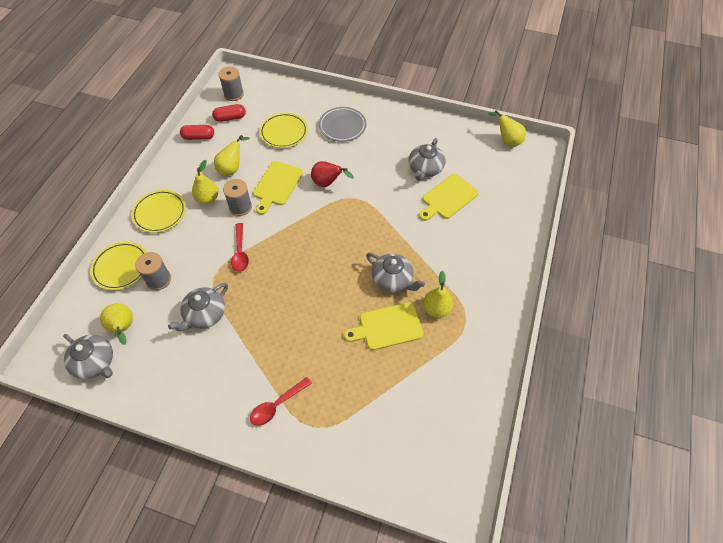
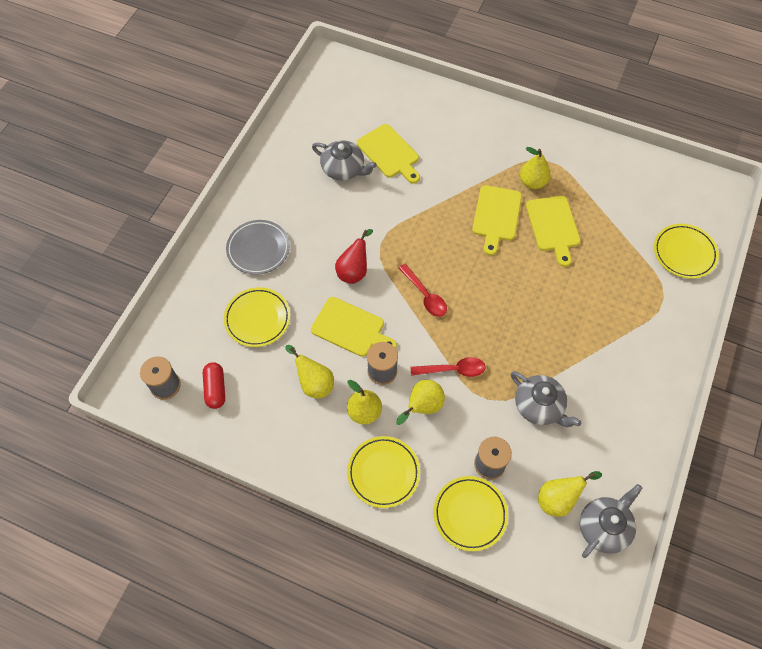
camera: 85 degrees left, 5 degrees up
(198, 137) = (247, 431): red capsule -> none
(277, 405) = (643, 330): red spoon -> red spoon (425, 295)
(369, 452) = (684, 253): none -> yellow plate
(393, 279) = (496, 216): grey teapot -> yellow cutting board
(507, 140) = (311, 87): yellow pear -> yellow pear (422, 407)

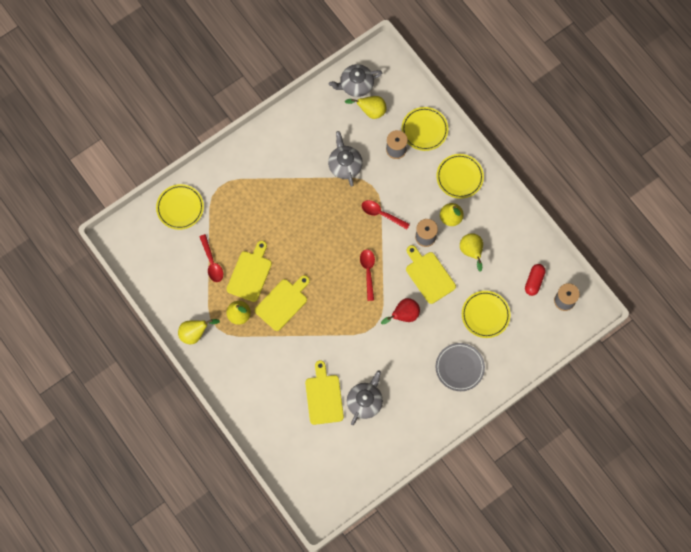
camera: 150 degrees left, 10 degrees up
(344, 169) = (365, 401): grey teapot -> grey teapot turned 60 degrees clockwise
(422, 407) = (414, 202): yellow pear -> yellow pear (195, 333)
(602, 216) = (212, 262): none -> red spoon

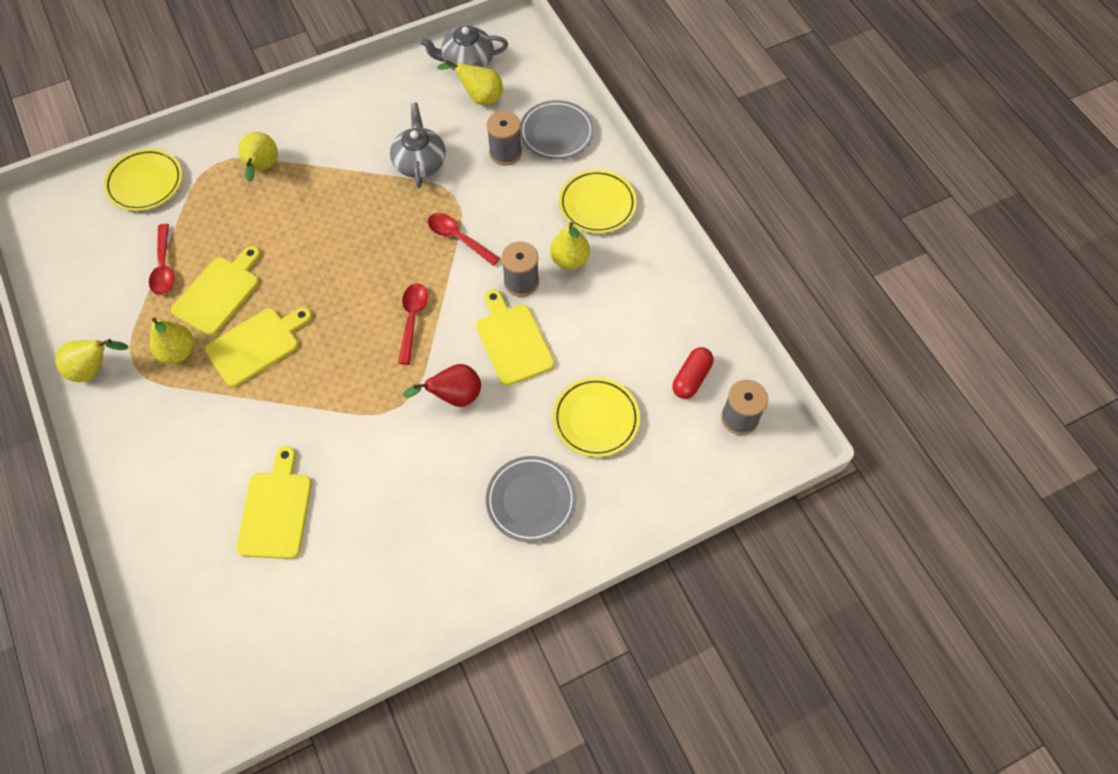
camera: 10 degrees right, 10 degrees down
(365, 401) = (346, 531): grey teapot -> none
(424, 130) = (556, 133): yellow plate -> grey plate
(471, 252) = (593, 316): yellow pear -> yellow pear (262, 168)

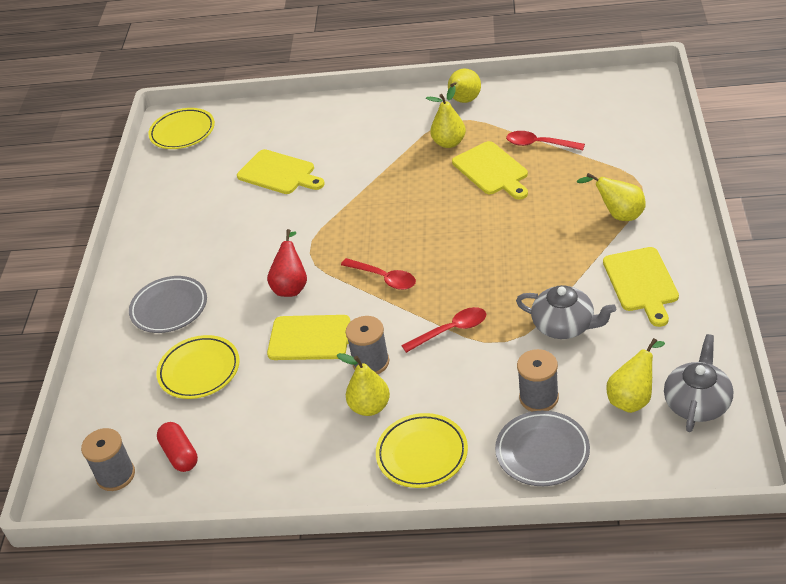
camera: 125 degrees right, 20 degrees down
(145, 183) = (641, 143): yellow plate -> yellow plate (182, 132)
(256, 345) = (426, 184): yellow cutting board -> yellow cutting board (641, 283)

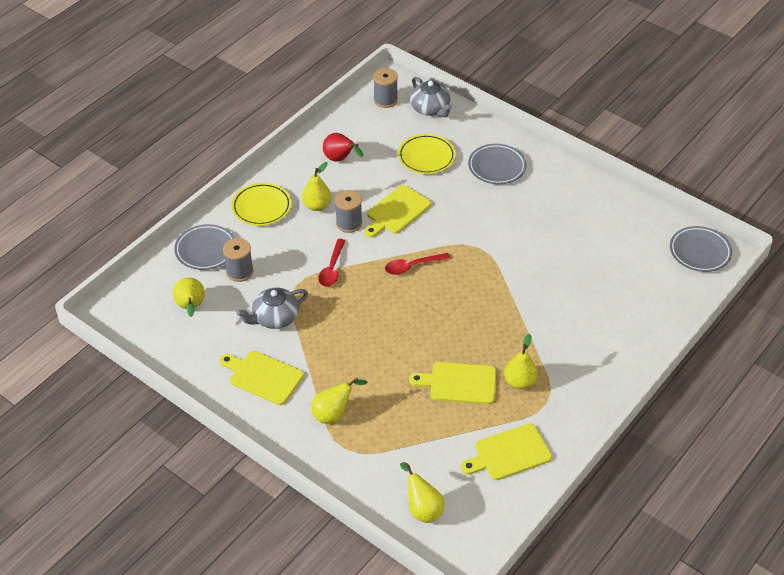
camera: 120 degrees right, 5 degrees up
(180, 454) = (372, 126): red capsule -> none
(182, 132) = (699, 252): yellow plate -> grey plate
(279, 173) = (585, 275): yellow cutting board -> yellow cutting board (509, 453)
(291, 286) = (454, 224): red pear -> red pear (340, 159)
(463, 102) = (565, 423): yellow pear -> yellow pear (422, 509)
(539, 144) = (459, 429): red spoon -> none
(697, 403) = (155, 330): grey teapot -> grey teapot (430, 108)

